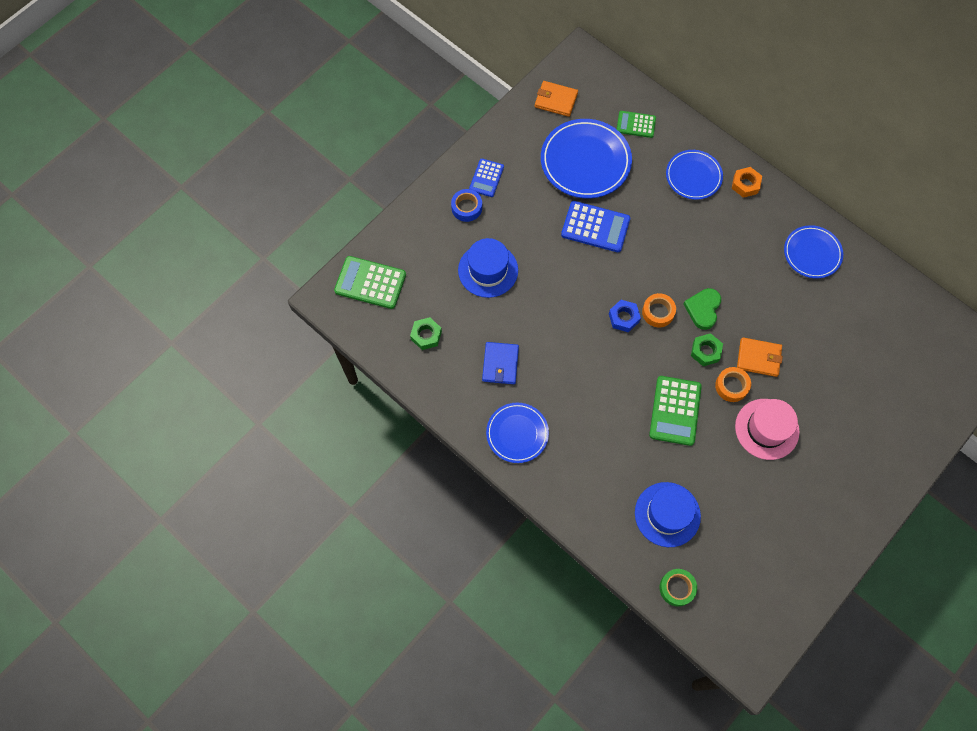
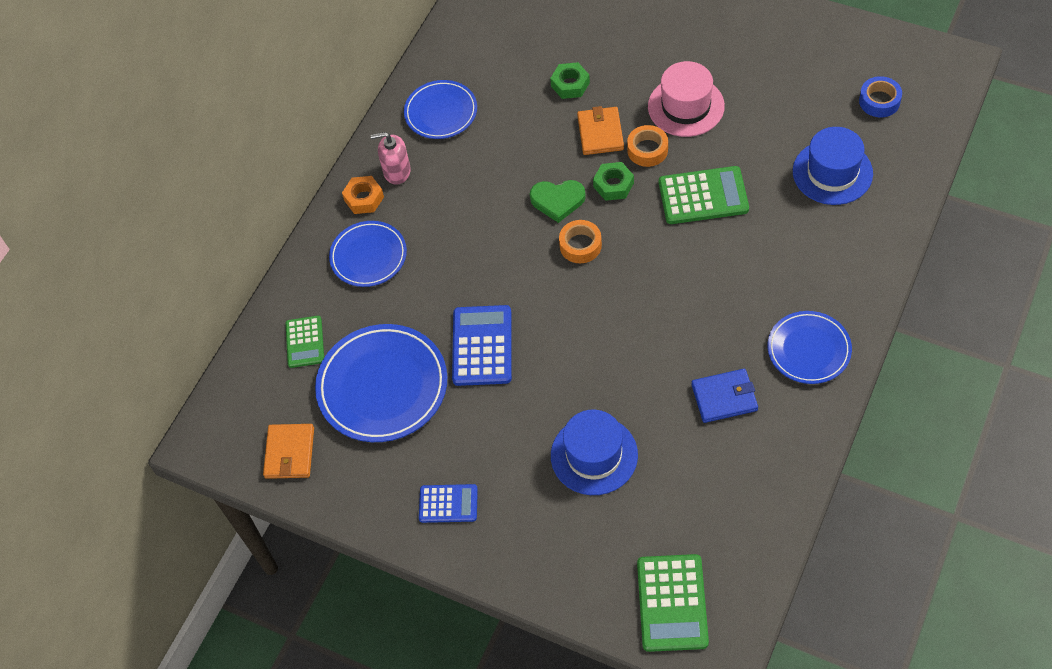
camera: 100 degrees left, 10 degrees down
(426, 335) = (722, 500): green nut -> green nut (570, 84)
(466, 208) = (505, 514): blue tape -> blue tape (879, 101)
(623, 318) = (602, 279): blue nut -> none
(677, 588) = (911, 143): green tape -> none
(764, 211) = (397, 171): none -> pink soap dispenser

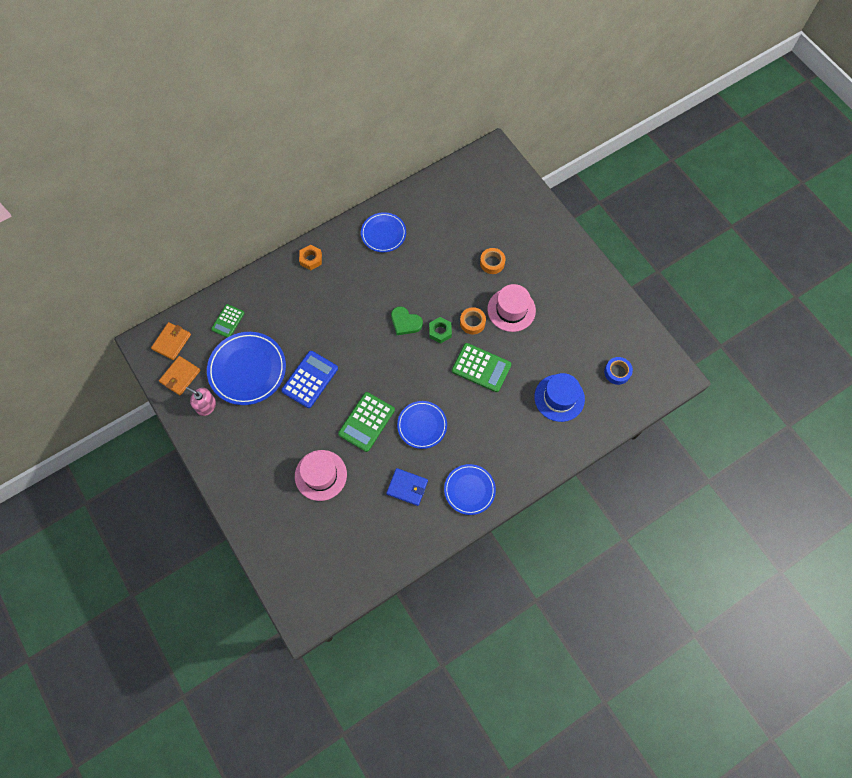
camera: 25 degrees right, 10 degrees up
(368, 256) = (290, 293): blue plate -> blue plate (422, 425)
(397, 171) = (337, 254): pink soap dispenser -> pink soap dispenser (206, 406)
(448, 504) = (234, 453): blue calculator -> none
(570, 84) = (461, 259): green nut -> none
(580, 245) = (398, 355): orange tape -> orange tape (492, 263)
(594, 455) = (320, 475): blue hat -> pink hat
(600, 133) = (455, 297): orange wallet -> orange wallet (172, 342)
(672, 603) = (300, 578): green calculator -> green calculator (366, 422)

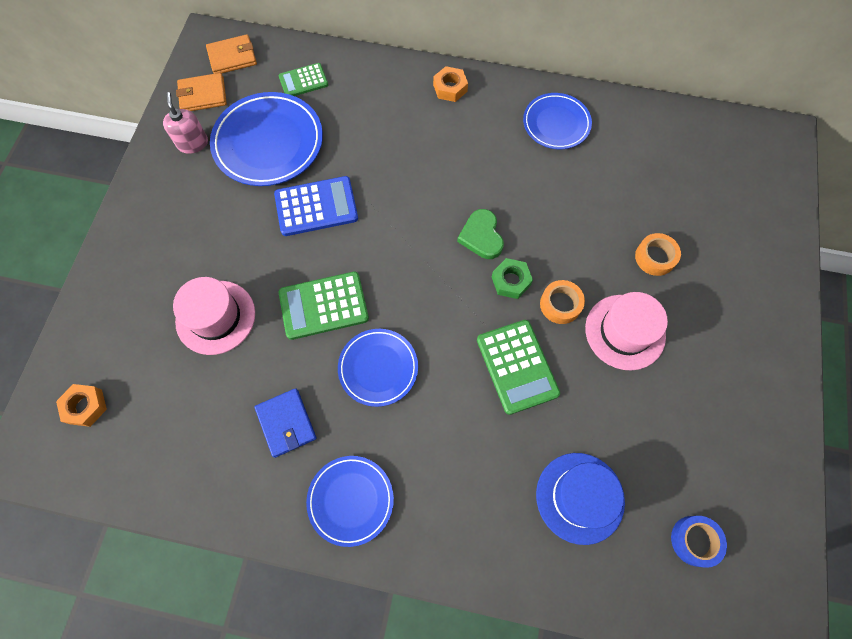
camera: 45 degrees right, 0 degrees up
(305, 571) = (85, 406): none -> orange nut

